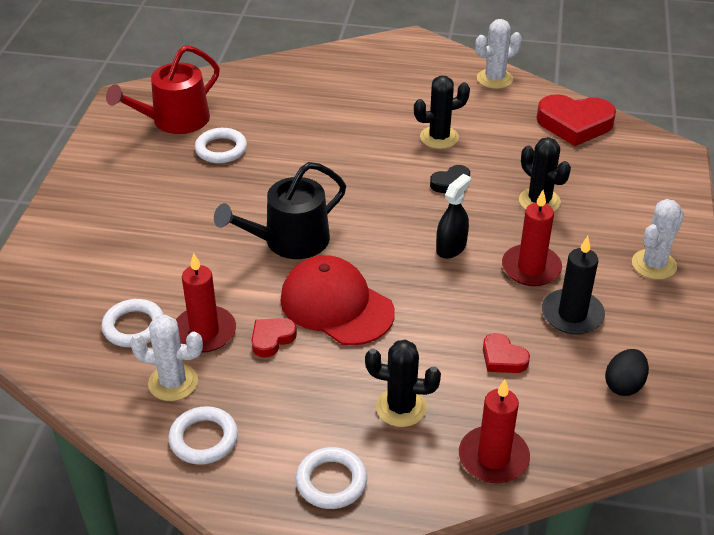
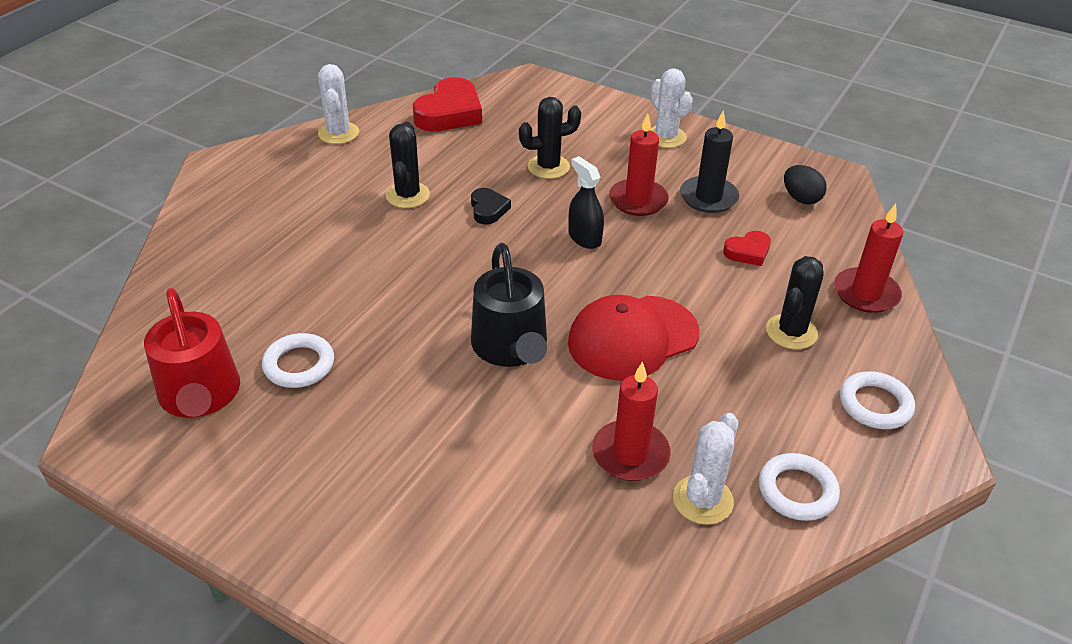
camera: 70 degrees left, 0 degrees up
(134, 327) = (594, 519): white ring -> none
(272, 339) = (663, 400): red heart -> none

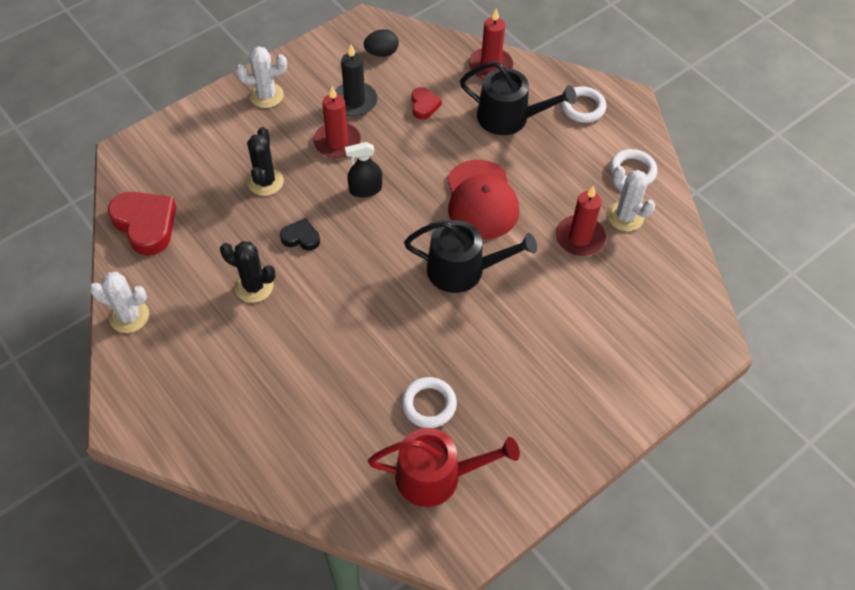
camera: 70 degrees left, 15 degrees up
(791, 332) = (509, 117): black cactus -> black watering can

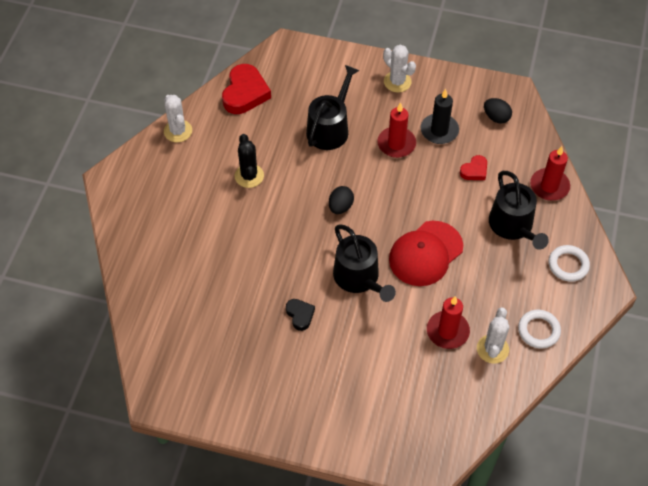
camera: 55 degrees right, 0 degrees up
(265, 182) = (330, 128): black cactus -> black watering can
(301, 237) = (305, 175): black heart -> black heart (300, 315)
(365, 189) = (373, 184): black spray bottle -> none
(367, 232) = (340, 207): none -> black egg
(429, 404) = (243, 322): white ring -> none
(436, 476) = (197, 357): red watering can -> none

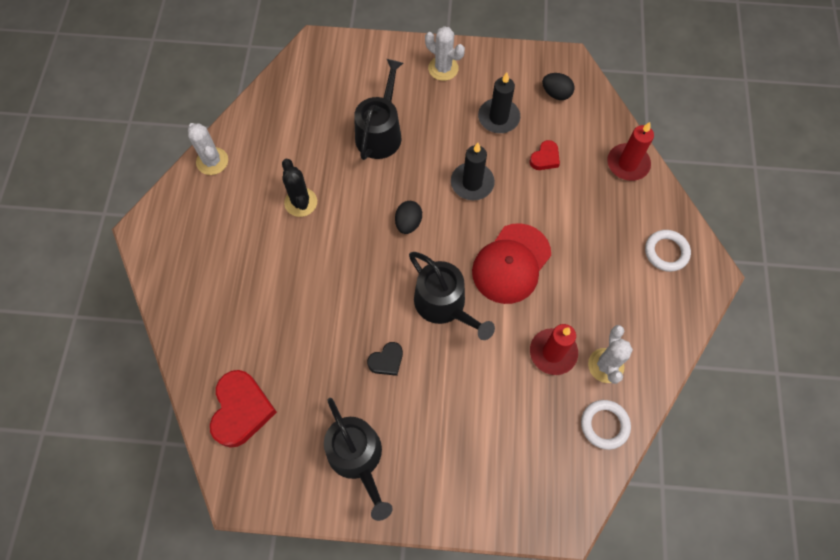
camera: 10 degrees left, 10 degrees up
(245, 93) = (280, 105): red heart -> red heart (241, 410)
(300, 315) = (386, 361): black heart -> black heart turned 90 degrees clockwise
(396, 144) = (455, 140): red candle -> none
(404, 182) = (472, 183): none -> black candle
(513, 226) = (599, 216): black watering can -> black watering can (357, 457)
(538, 330) = (650, 335): white ring -> white ring (604, 425)

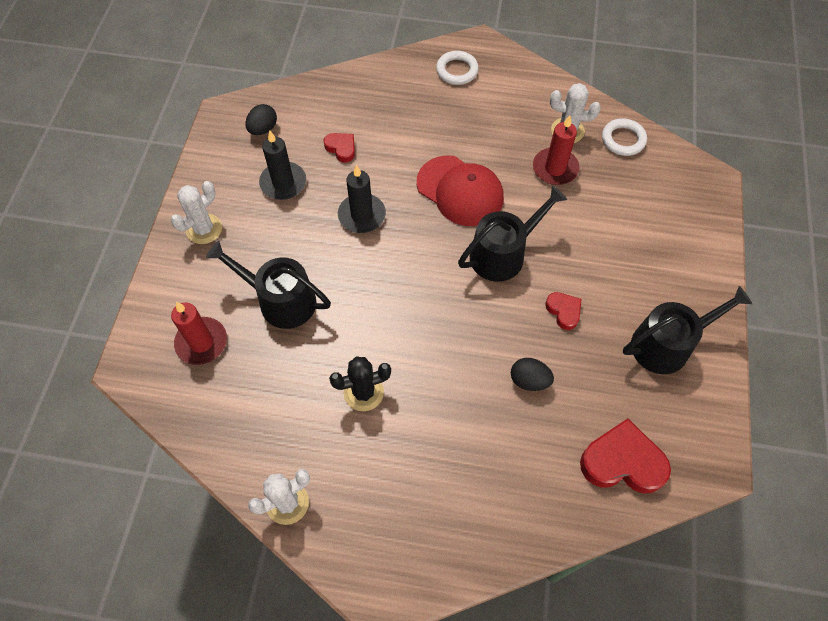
camera: 85 degrees left, 5 degrees down
(386, 361) = (563, 311): black heart -> red heart
(408, 223) = (404, 280): black egg -> black egg (529, 380)
(627, 164) = (359, 83): red candle -> red candle (201, 342)

